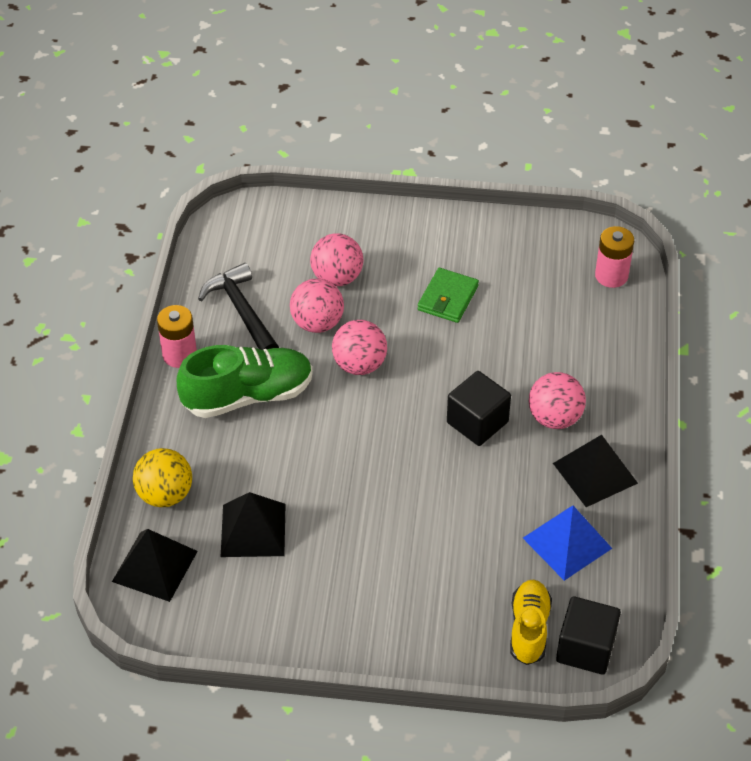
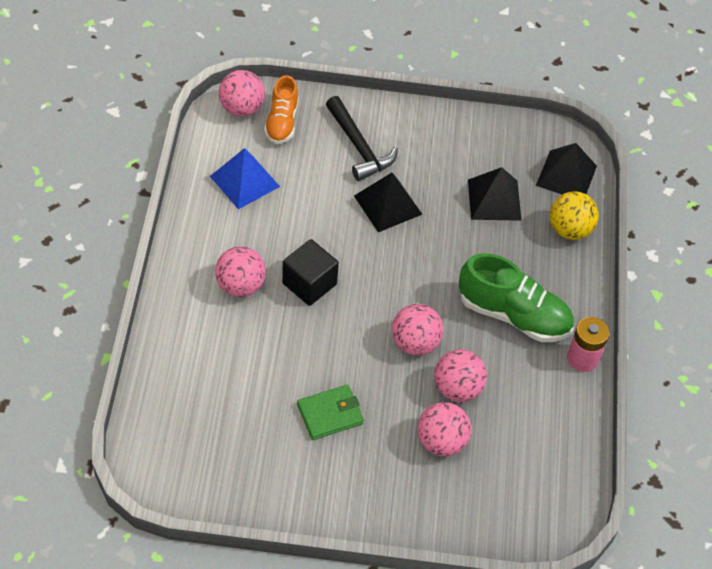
camera: 175 degrees right, 5 degrees up
(242, 311) = (531, 404): black hammer -> black hammer (359, 146)
(248, 396) = (513, 315): green shoe -> green shoe turned 135 degrees counterclockwise
(448, 298) = (330, 414): green wallet -> green wallet turned 45 degrees clockwise
(529, 629) = (282, 122): yellow shoe -> orange shoe
(585, 648) = (242, 108): black cube -> pink ball
(595, 473) = (213, 235): black pyramid -> black pyramid (388, 205)
(611, 276) = (161, 436): pink battery -> none

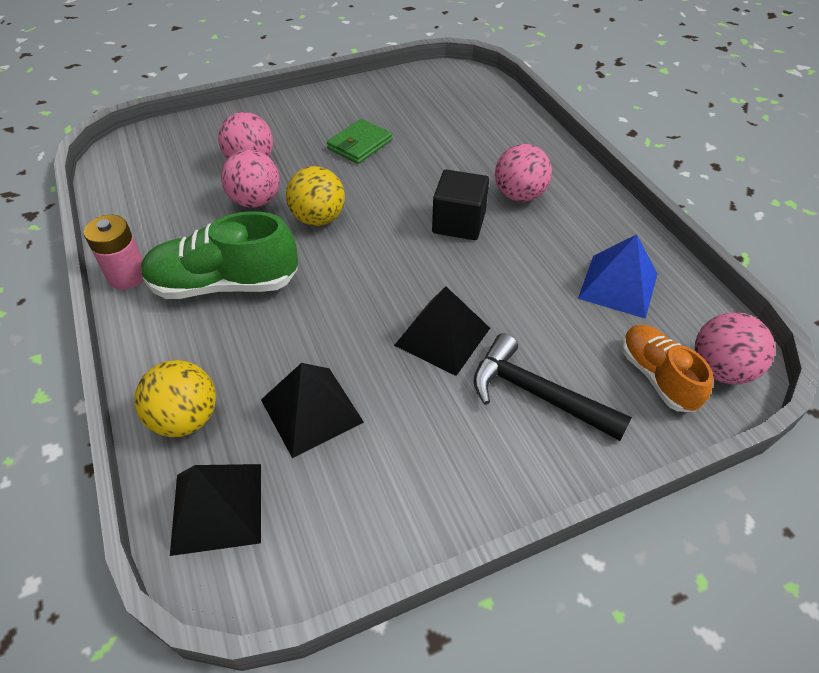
camera: 155 degrees right, 5 degrees down
(415, 343) = (318, 218): pink ball -> yellow ball

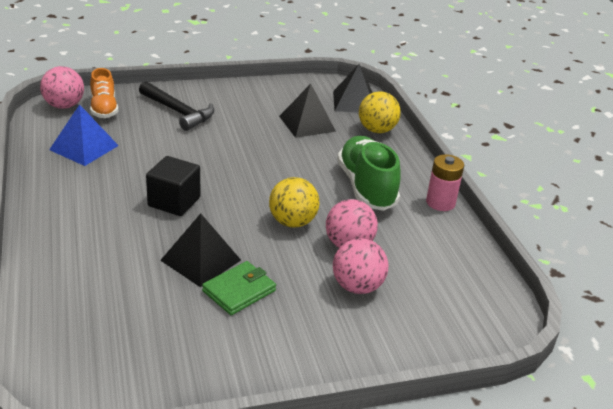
camera: 175 degrees left, 15 degrees down
(224, 284) = (366, 187): green shoe -> green shoe turned 105 degrees counterclockwise
(442, 336) = (220, 141): black pyramid -> black pyramid (201, 260)
(519, 195) = (107, 215): pink ball -> none

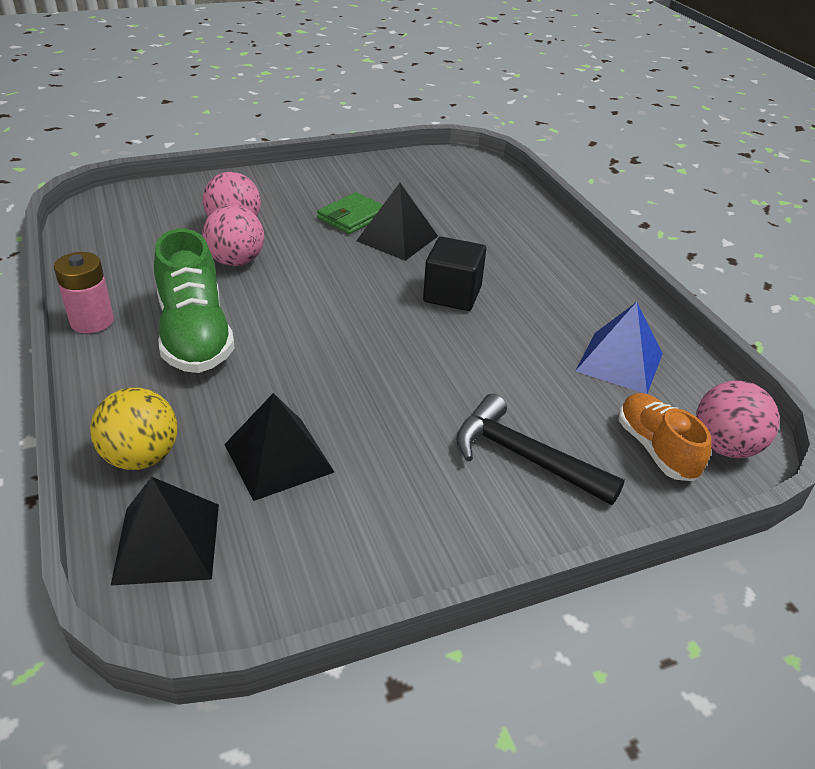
camera: 175 degrees right, 5 degrees up
(292, 222) = (302, 281): yellow ball -> none

